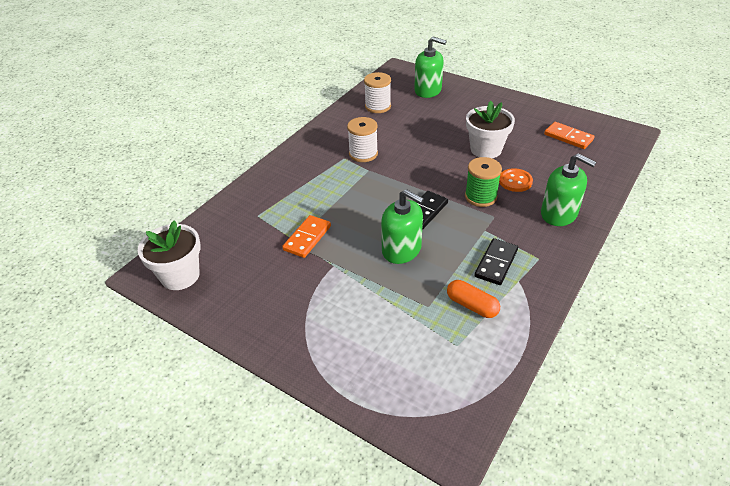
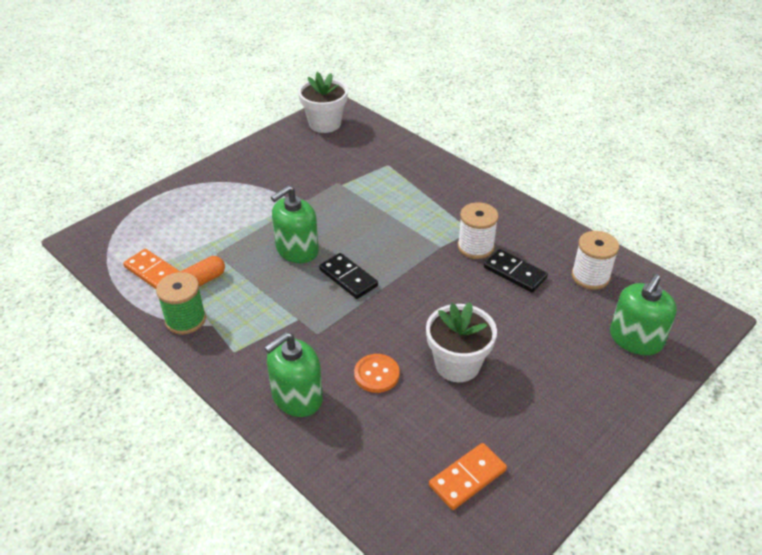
camera: 100 degrees right, 0 degrees up
(307, 238) = (341, 192): orange domino -> orange domino (153, 272)
(480, 197) = (357, 331): green spool -> green spool (185, 320)
(496, 263) = (244, 314): black domino -> black domino (514, 273)

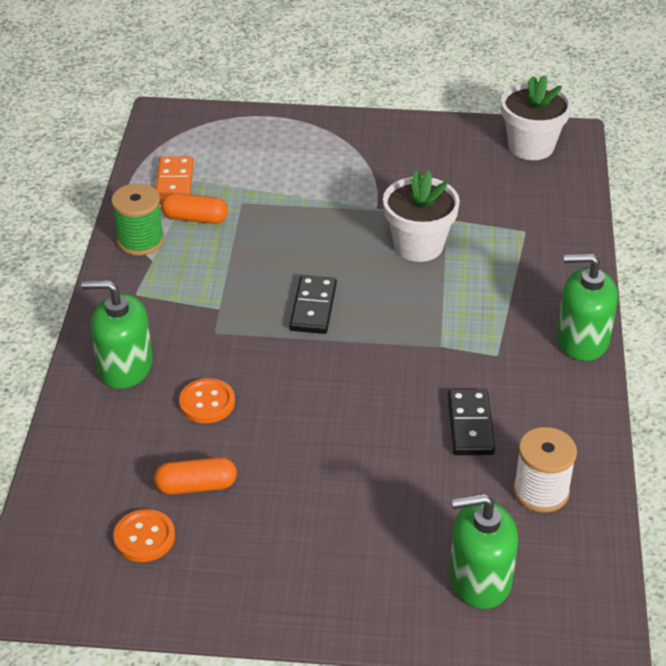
camera: 50 degrees right, 0 degrees up
(297, 250) = (310, 250): green soap dispenser -> green soap dispenser (582, 340)
(446, 423) = (196, 486): none -> orange capsule
(457, 364) = (281, 452): white flower pot -> white flower pot (418, 245)
(467, 478) = (144, 537): orange domino -> orange button
(475, 247) = (474, 372): white spool -> none

